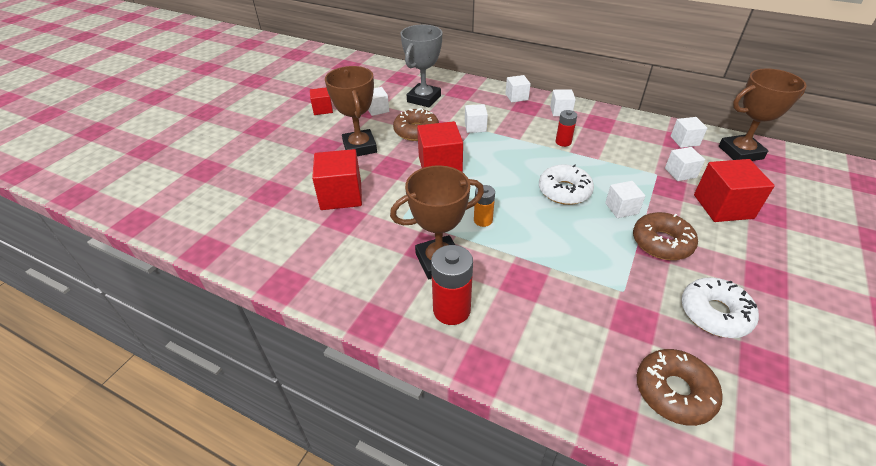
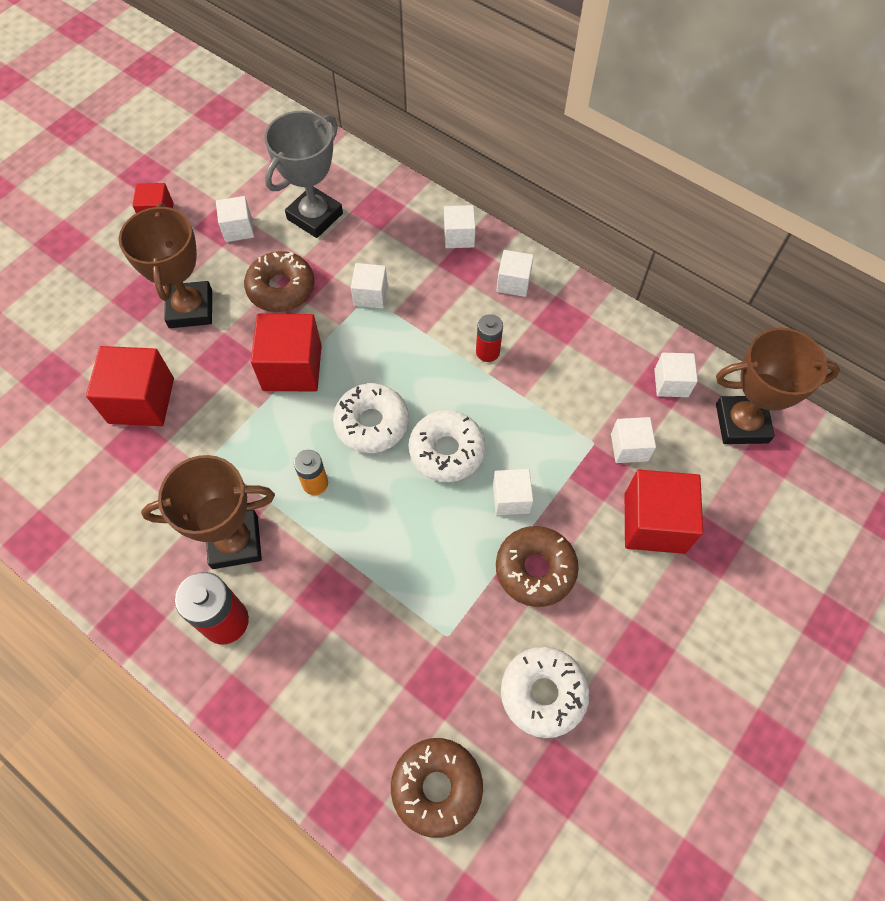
camera: 10 degrees right, 20 degrees up
(507, 184) = (372, 423): none -> white donut

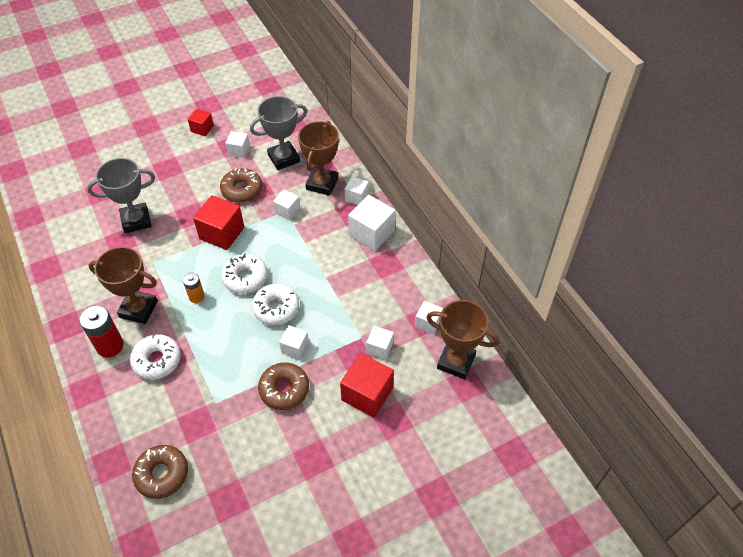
camera: 25 degrees right, 10 degrees down
(141, 400) = (136, 220): red cube -> grey trophy
(190, 309) = (189, 183): brown trophy -> brown trophy (322, 184)
(487, 352) = (332, 265): red battery -> none
(513, 282) = (371, 233): white cube -> white cube, size x1.74
(543, 693) = (247, 454): white donut -> white donut (157, 360)

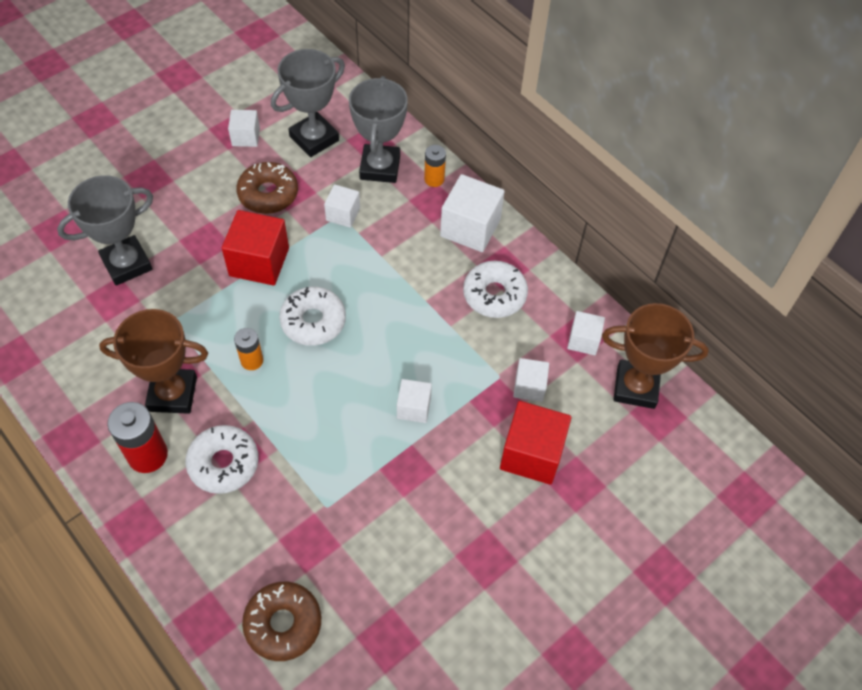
camera: 15 degrees left, 5 degrees up
(202, 128) = (181, 112): red cube -> none
(276, 308) = (370, 357): white donut -> white donut (494, 295)
(284, 389) = (417, 470): brown donut -> none
(322, 184) = (380, 167): brown trophy -> grey trophy
(356, 197) = (434, 179): white cube -> orange battery

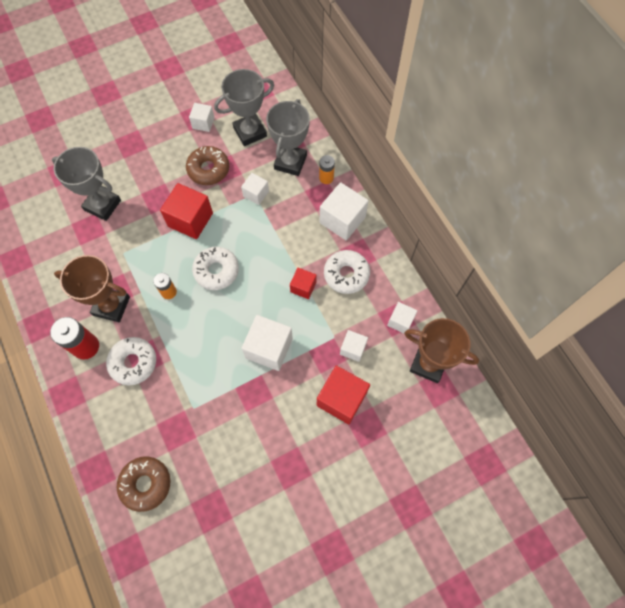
camera: 15 degrees right, 10 degrees up
(127, 264) = (102, 205): grey trophy -> grey trophy turned 45 degrees clockwise
(413, 408) = (269, 348): white cube -> white cube, size x1.74
(440, 321) = (303, 287): none -> red cube

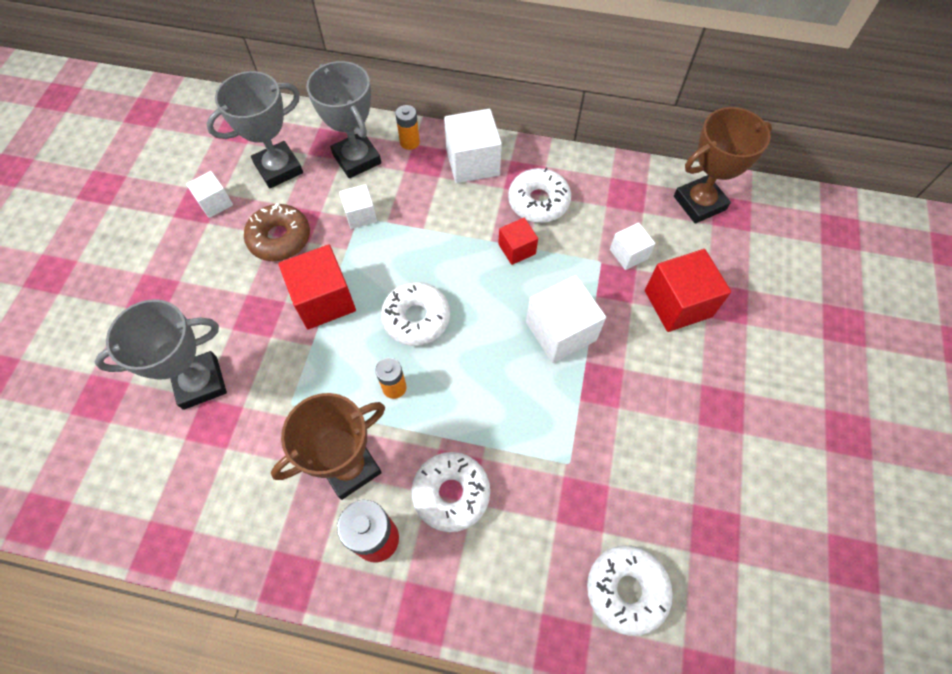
camera: 50 degrees left, 5 degrees down
(145, 484) = (626, 590): brown donut -> white donut
(250, 132) = (279, 169): grey trophy -> grey trophy turned 45 degrees clockwise
(400, 321) = (633, 193): white cube -> none

